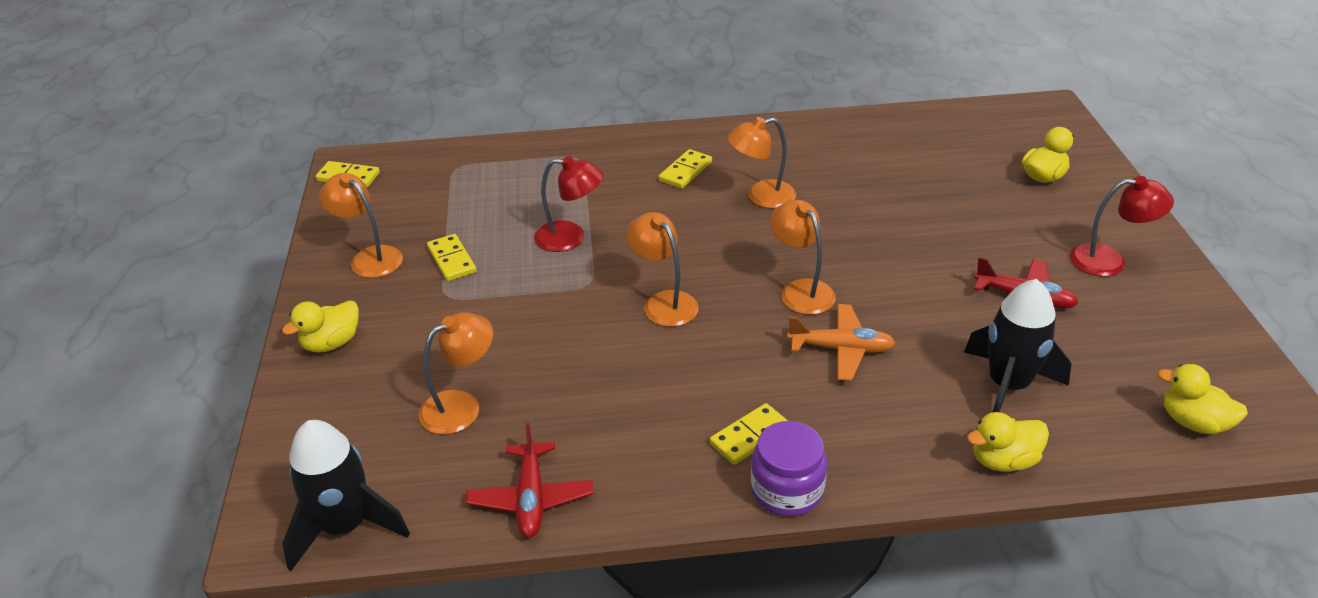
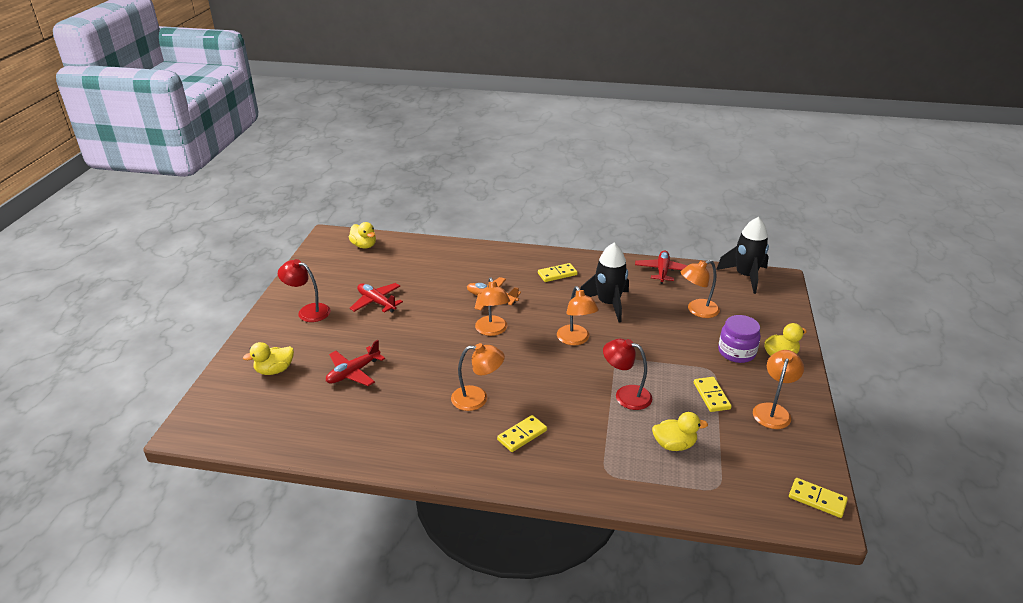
camera: 165 degrees left, 5 degrees down
(369, 257) = (773, 410): orange lamp -> orange lamp turned 120 degrees counterclockwise
(787, 490) = (551, 255): purple jar -> purple jar (736, 352)
(943, 194) = (353, 372): none -> red plane
(1003, 460) = (455, 248): yellow duck -> yellow duck (674, 445)
(1008, 385) = (426, 270): black rocket -> black rocket (608, 304)

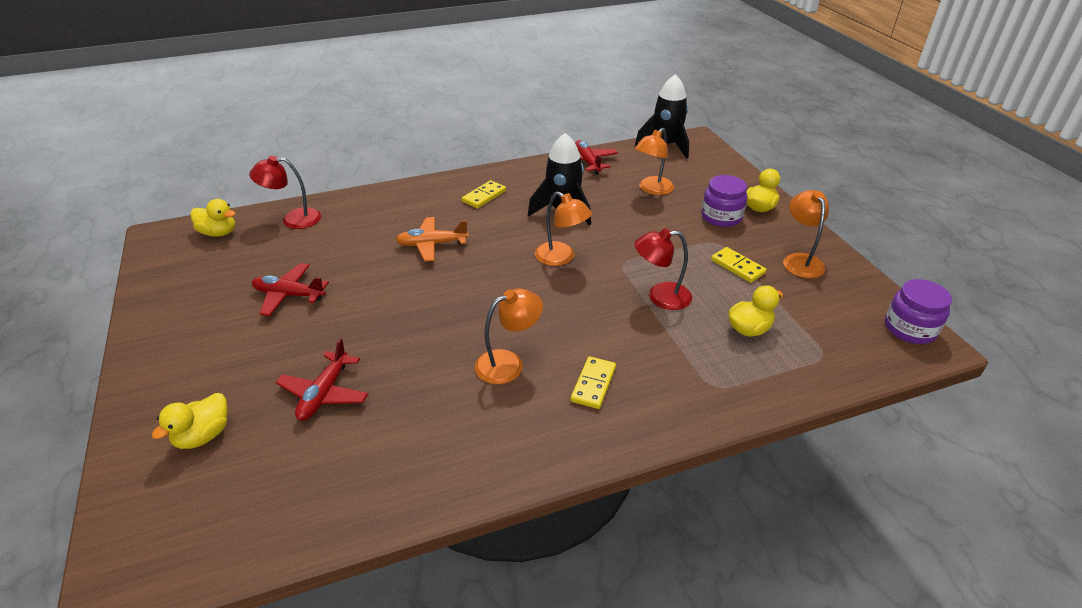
camera: 30 degrees left, 5 degrees up
(308, 311) = (198, 338): red lamp -> red lamp (293, 219)
(492, 330) = (462, 279): orange lamp -> none
(817, 499) = (910, 329): yellow domino -> purple jar

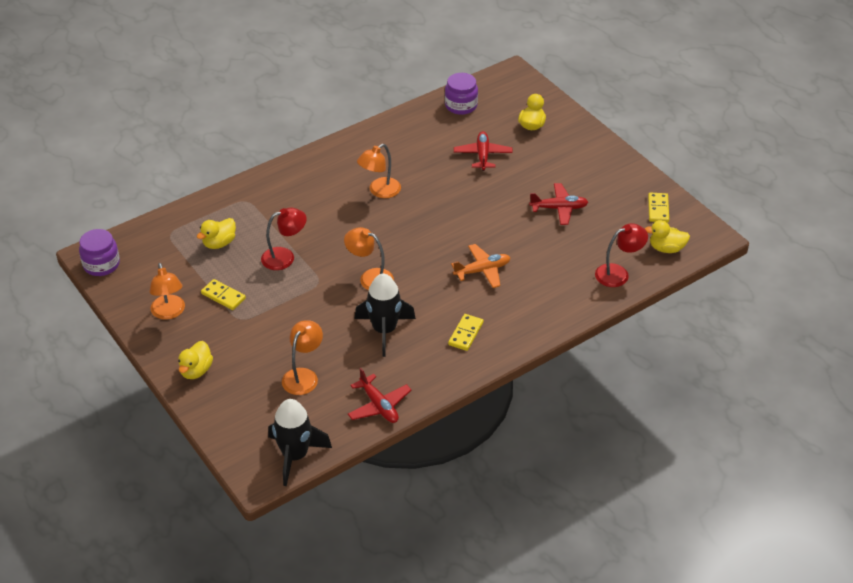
camera: 165 degrees right, 5 degrees up
(593, 384) = (321, 188): yellow domino -> yellow domino (658, 209)
(721, 217) = (234, 350): purple jar -> purple jar (461, 105)

